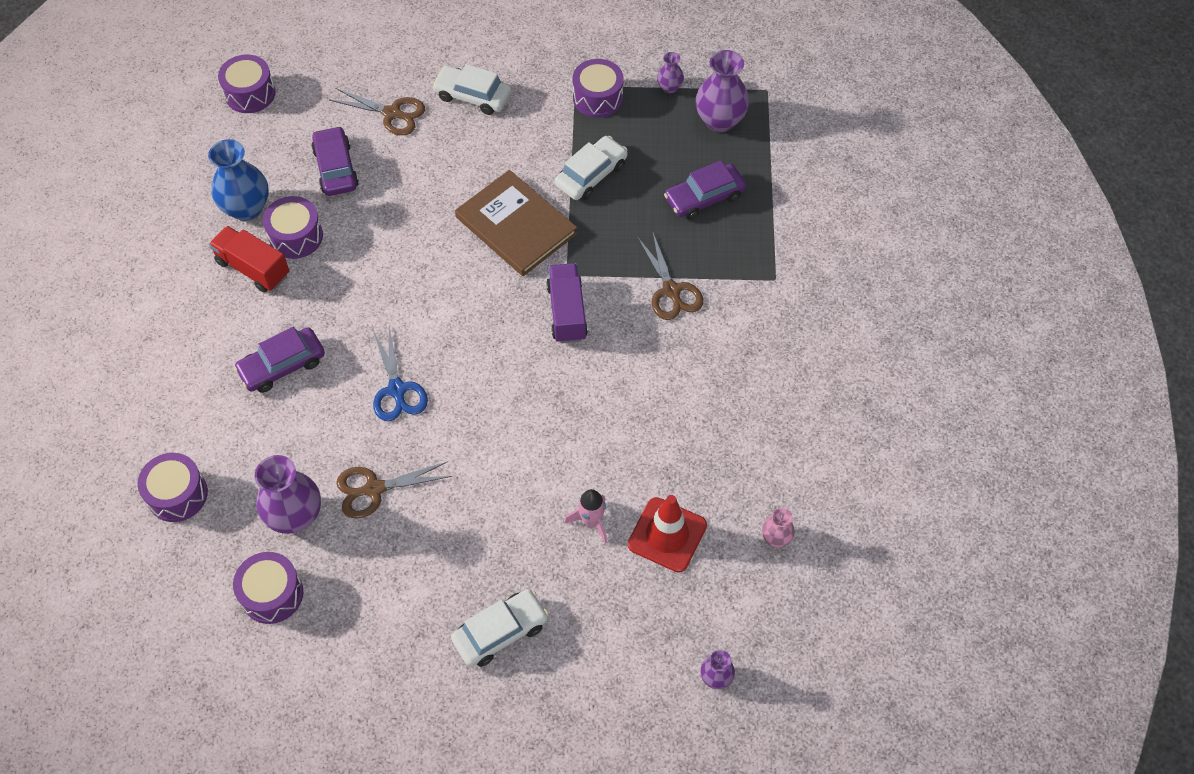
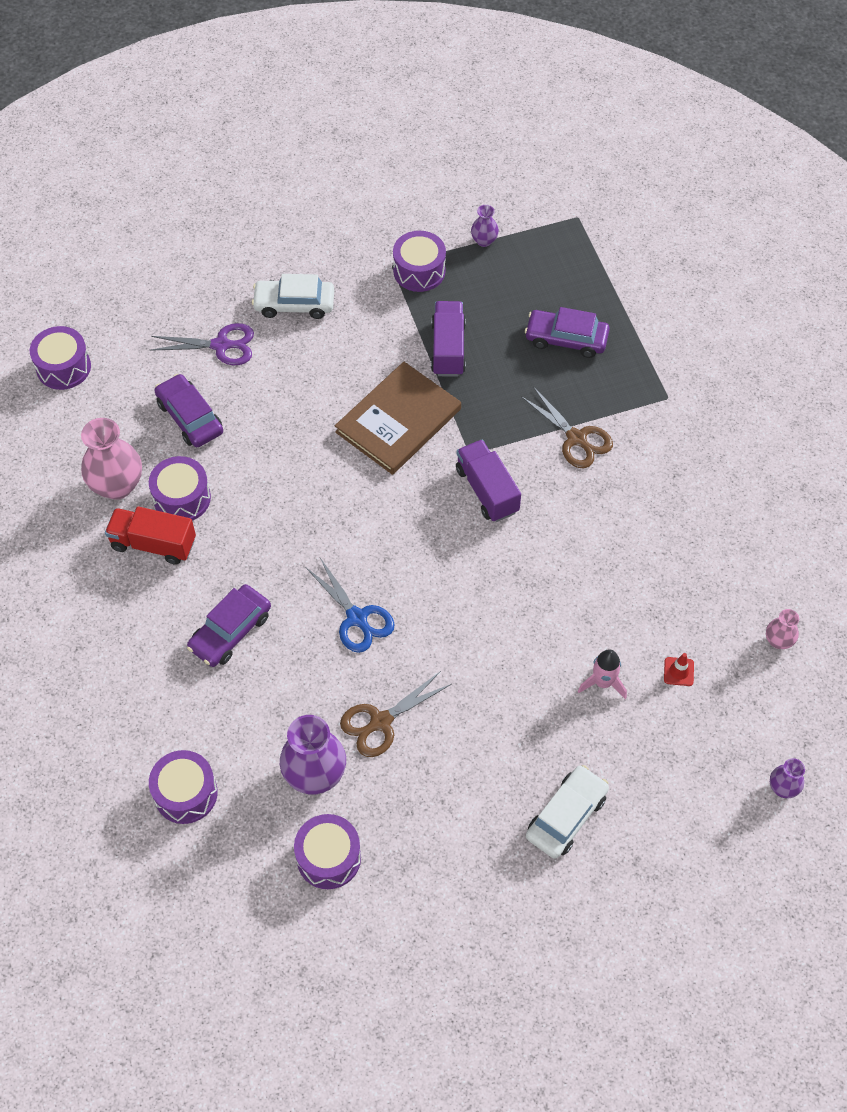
camera: 20 degrees left, 0 degrees up
(246, 208) = (117, 485): blue vase -> pink vase
(392, 113) = (221, 345): brown scissors -> purple scissors
(516, 225) = (398, 420): brown book -> brown book turned 75 degrees counterclockwise
(591, 175) = (448, 349): white car -> purple truck
(667, 535) = (678, 671): red traffic cone -> red traffic cone, size x0.45
(704, 197) = (566, 339): purple car -> purple car turned 60 degrees clockwise
(719, 120) = (547, 260): purple vase -> none

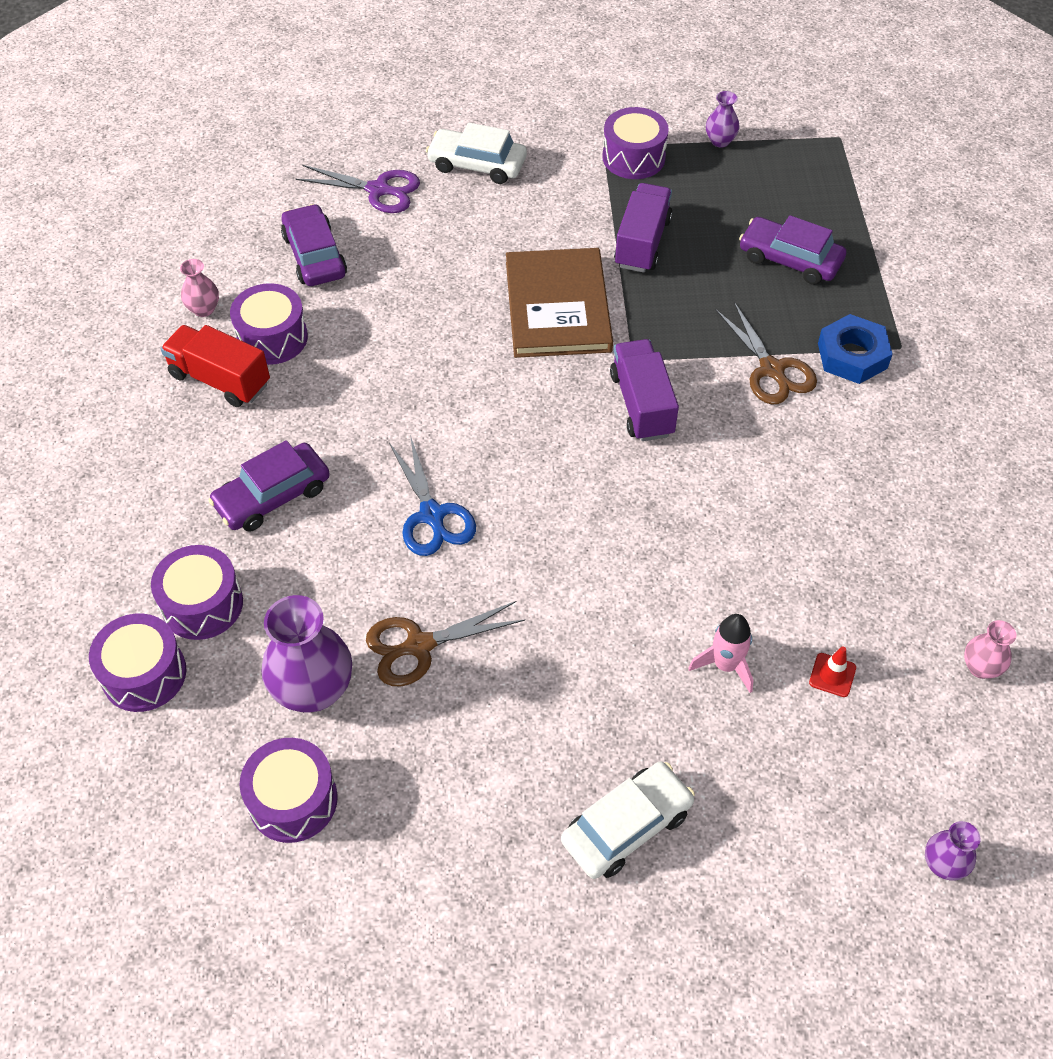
camera: 15 degrees right, 5 degrees down
(63, 367) = (194, 179): purple drum -> purple drum (202, 604)
(117, 485) = (204, 309): pink vase -> pink vase, size x0.51
(398, 420) = (557, 306): brown book -> brown book turned 60 degrees counterclockwise
(633, 413) = (852, 355): none -> blue nut

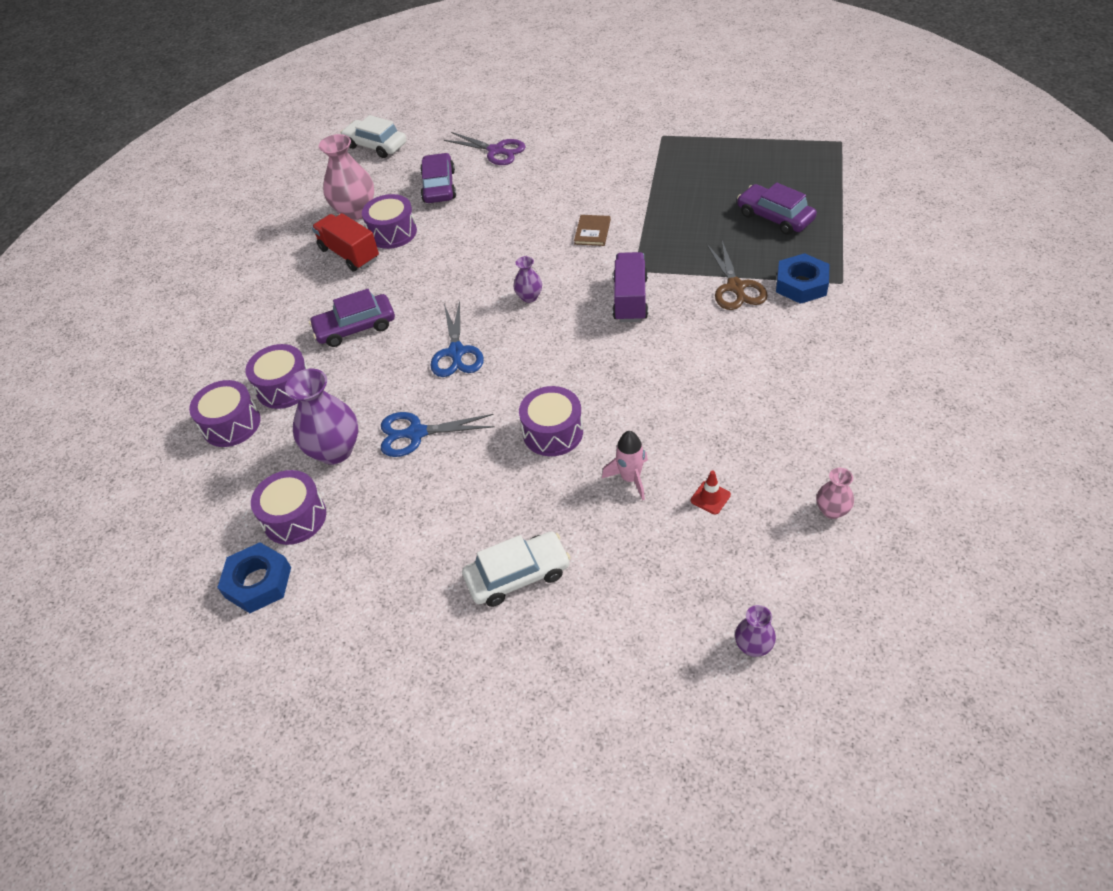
camera: 20 degrees right, 5 degrees down
(204, 309) = (355, 212): pink vase -> pink vase, size x1.94
(277, 905) = (258, 582): none -> blue nut
(419, 645) = (416, 433): brown scissors -> blue scissors
(477, 164) = (569, 140): white car -> white car (375, 145)
(557, 306) = (592, 232): brown book -> brown book, size x0.44
(633, 157) = (681, 144): purple drum -> purple drum (553, 432)
(642, 243) = (668, 197): purple truck -> none
(720, 141) = (748, 138): purple vase -> purple vase (529, 297)

